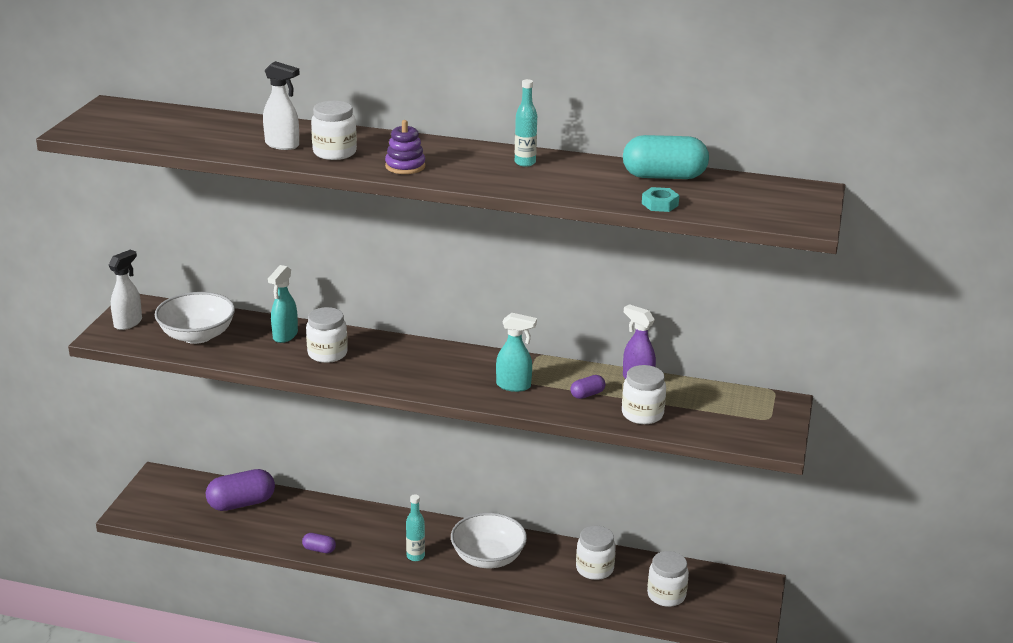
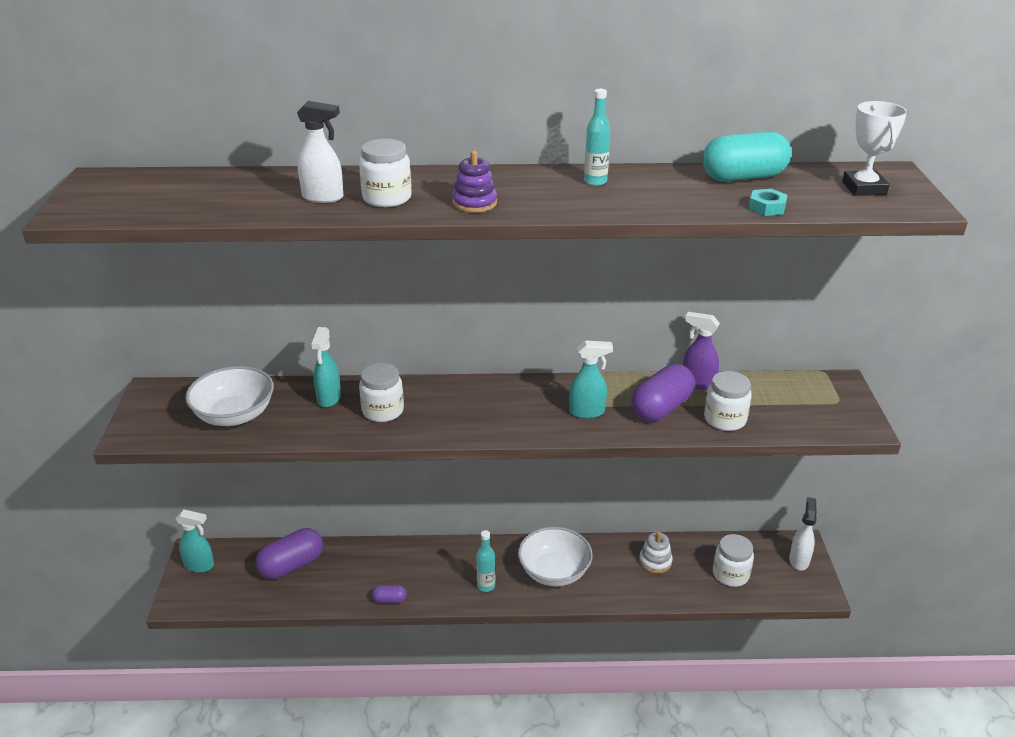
camera: 15 degrees left, 5 degrees up
(128, 323) = (152, 414): white spray bottle -> white spray bottle (799, 560)
(159, 487) = (200, 565): none -> turquoise spray bottle
(587, 394) = (661, 408): purple capsule -> purple capsule, size x2.07
(594, 569) = (655, 561): white jar -> white stacking toy
(769, 201) = (864, 188): none -> white trophy

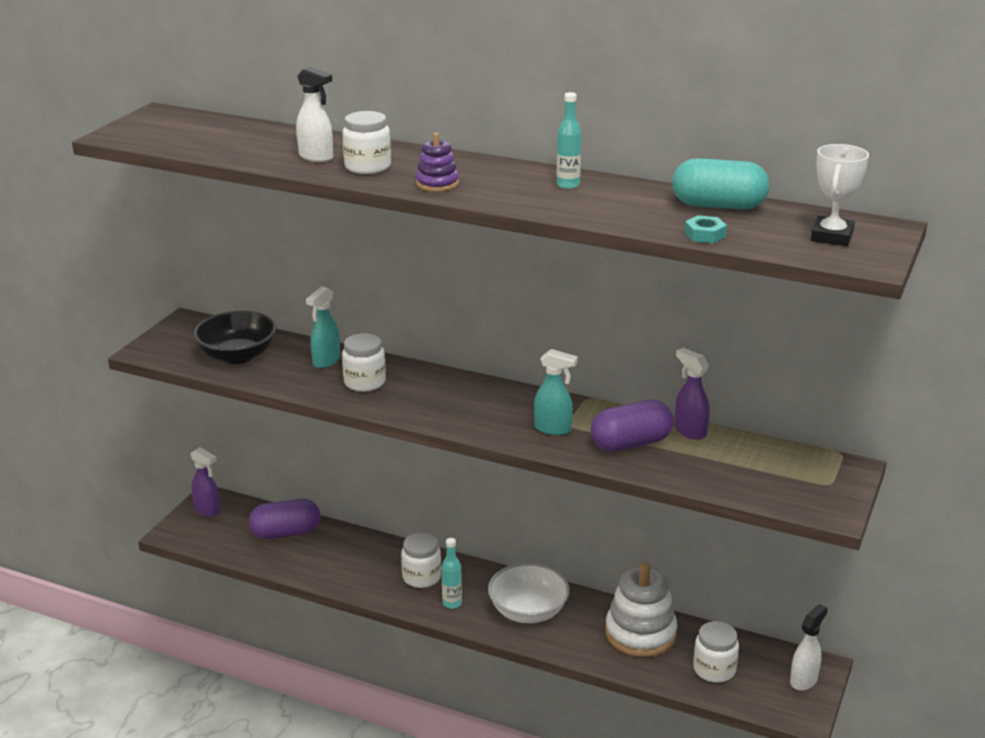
camera: 25 degrees right, 5 degrees down
(200, 565) = (208, 510): turquoise spray bottle -> purple spray bottle
(234, 415) = (237, 355): white bowl -> black bowl
(389, 600) = (354, 587): purple capsule -> none
(655, 561) = (640, 633): white stacking toy -> white stacking toy, size x1.91
(725, 419) = (687, 469): white jar -> white jar (421, 577)

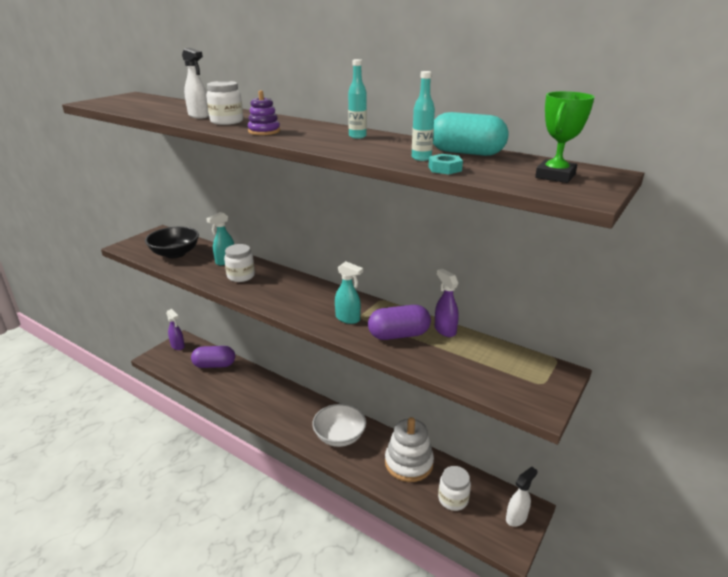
camera: 10 degrees right, 0 degrees up
(421, 577) = (282, 403): white jar -> none
(452, 603) = (293, 424): turquoise bottle -> turquoise bottle (421, 158)
(832, 236) = (555, 176): white trophy -> green trophy

